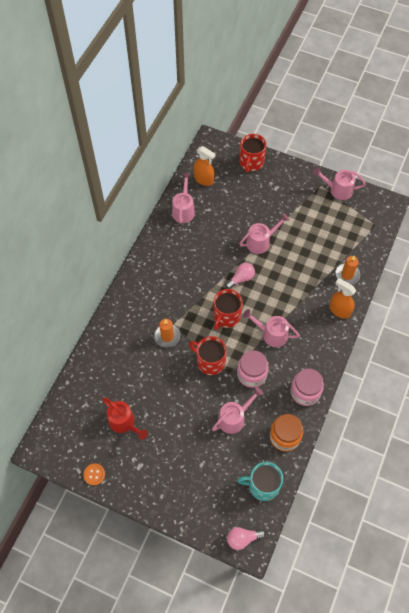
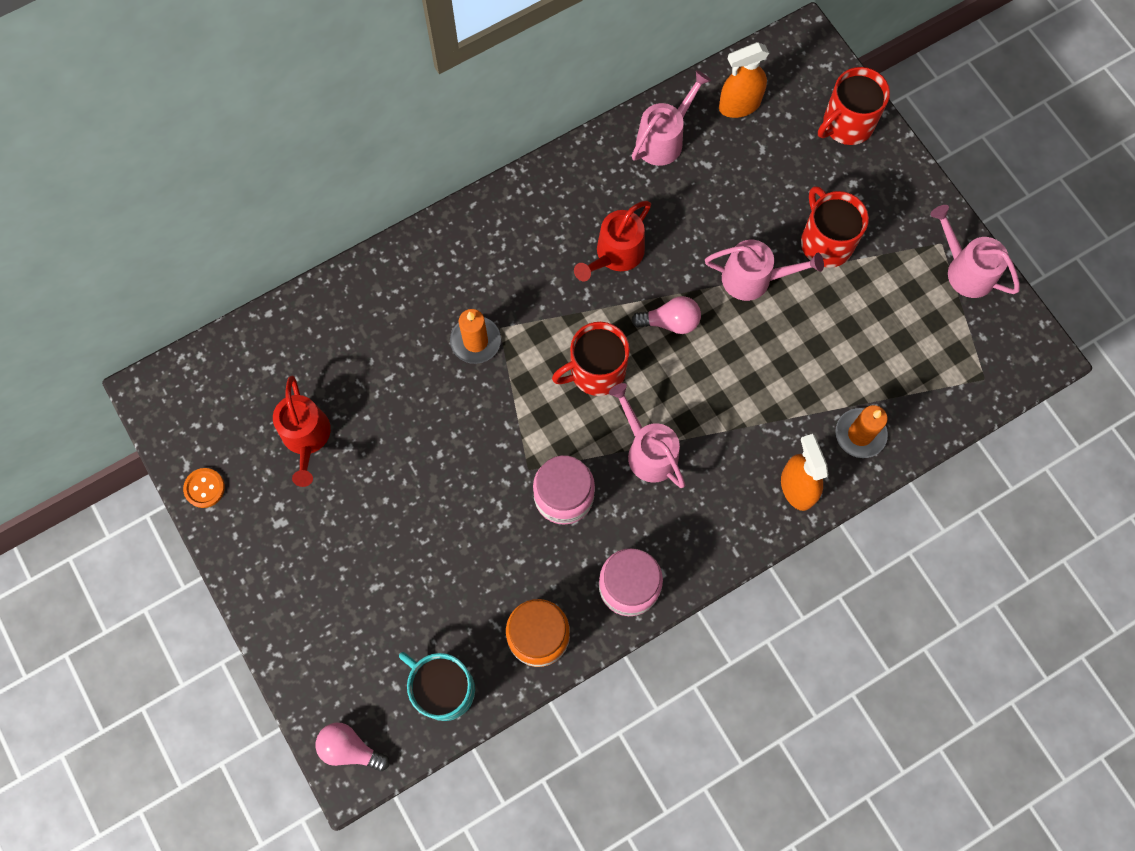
camera: 35 degrees right, 10 degrees up
(199, 266) = (615, 255): none -> red watering can
(203, 179) = (739, 105): orange spray bottle -> orange spray bottle turned 90 degrees clockwise
(210, 362) = (512, 430): red mug -> red mug (826, 242)
(234, 418) = (482, 549): pink watering can -> none

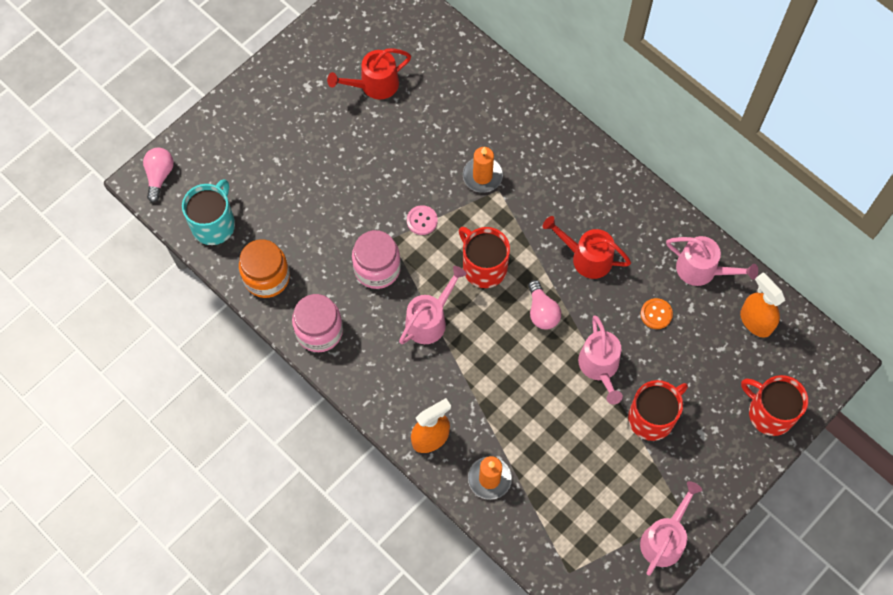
camera: 75 degrees right, 5 degrees down
(204, 488) = (320, 33): orange button -> orange button (656, 314)
(514, 427) = (422, 221): none -> pink button

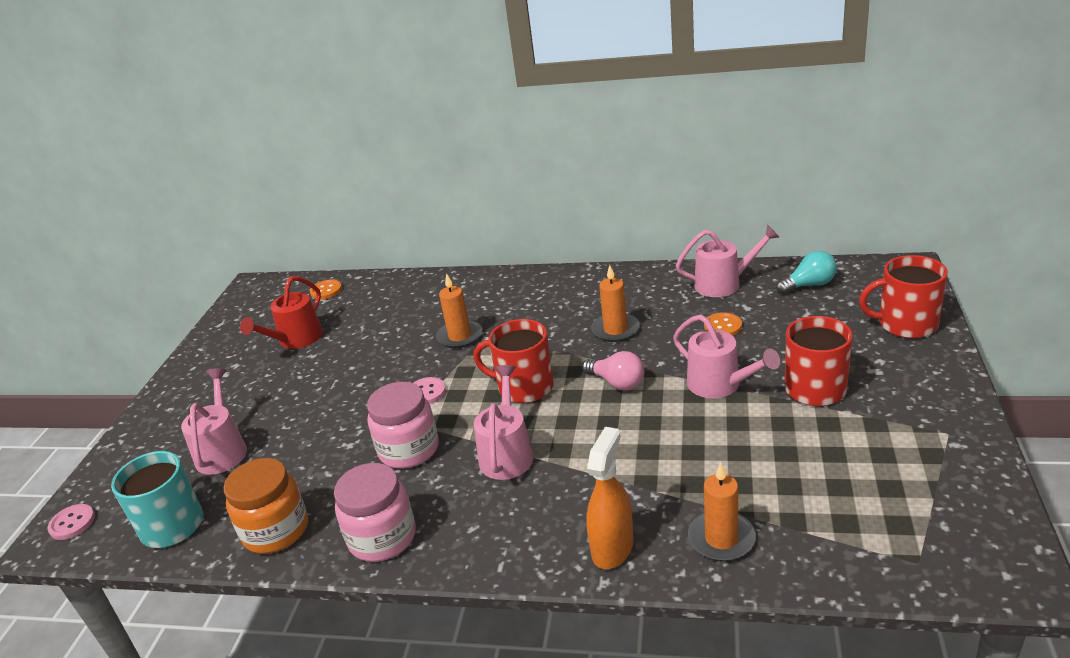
camera: 30 degrees left, 35 degrees down
(159, 176) = (72, 523): pink light bulb -> pink button
(428, 34) = (326, 291): none -> orange button
(586, 257) = (615, 330): red watering can -> orange candle
(665, 538) = (962, 463): pink watering can -> pink watering can (222, 450)
(755, 321) = (809, 285): orange spray bottle -> turquoise light bulb

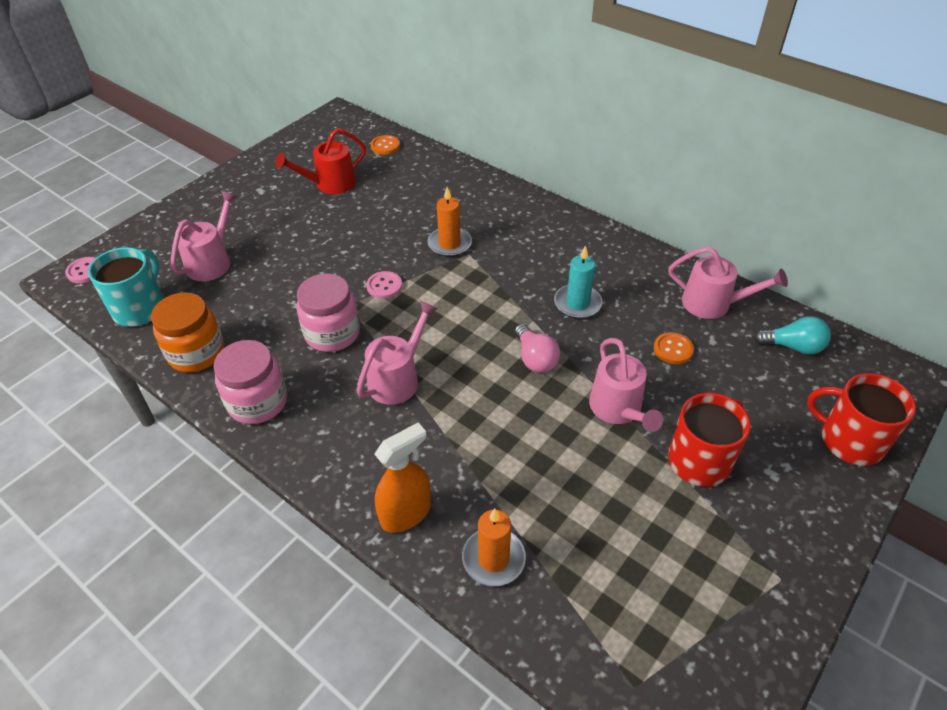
camera: 25 degrees right, 15 degrees up
(524, 387) = (459, 322): red mug -> none
(615, 330) = (577, 303): orange candle -> turquoise candle

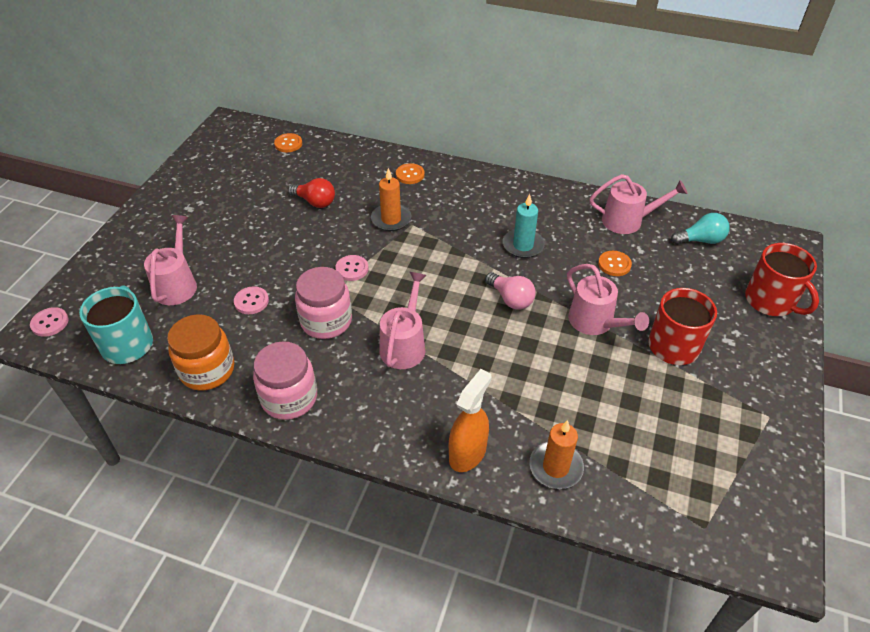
camera: 20 degrees left, 0 degrees up
(271, 295) = (251, 301): none -> pink button
(330, 184) = (254, 189): red watering can -> none
(382, 209) = (315, 202): none -> red light bulb
(492, 202) = (410, 175): none -> orange button
(849, 440) = (770, 301): red mug -> red mug turned 135 degrees counterclockwise

